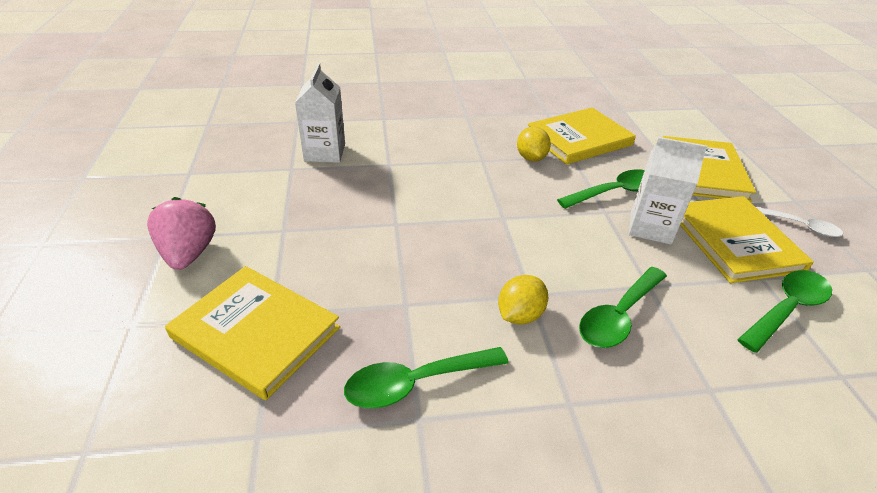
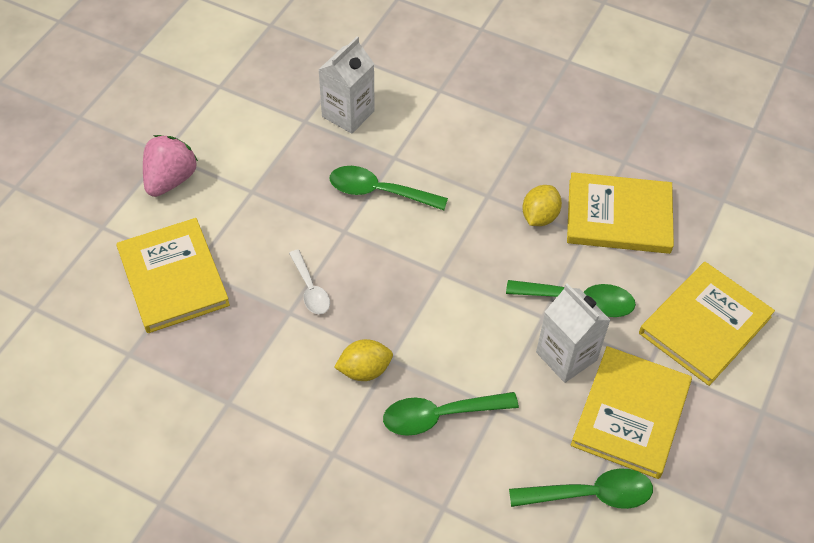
camera: 35 degrees right, 15 degrees up
(415, 383) = (246, 377): green spoon -> green spoon (379, 192)
(801, 226) = (724, 438): white spoon -> white spoon (310, 289)

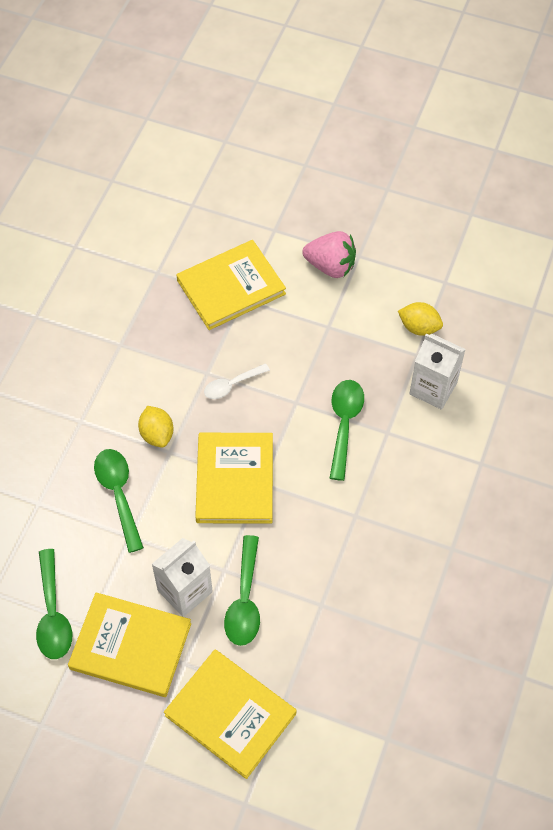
camera: 85 degrees right, 5 degrees up
(539, 217) = (337, 562): yellow lemon -> yellow lemon (419, 327)
(619, 216) = (349, 635): yellow book -> yellow book (235, 480)

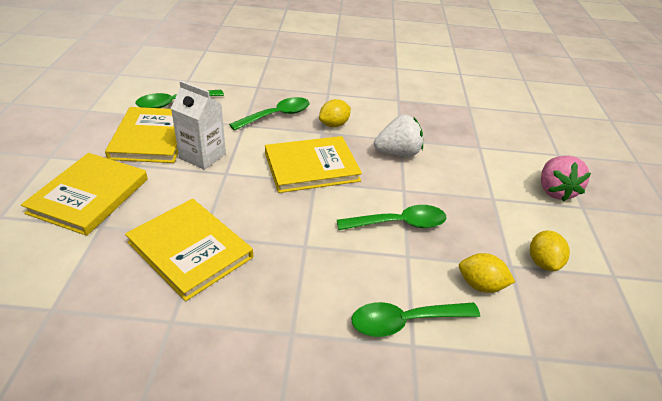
camera: 70 degrees right, 20 degrees down
(231, 287) = (485, 140): yellow book -> yellow book (190, 250)
(231, 385) = (398, 153): white spoon -> white strawberry
(245, 600) = (199, 188): green spoon -> green spoon (405, 322)
(433, 388) = (480, 285): white carton -> yellow lemon

